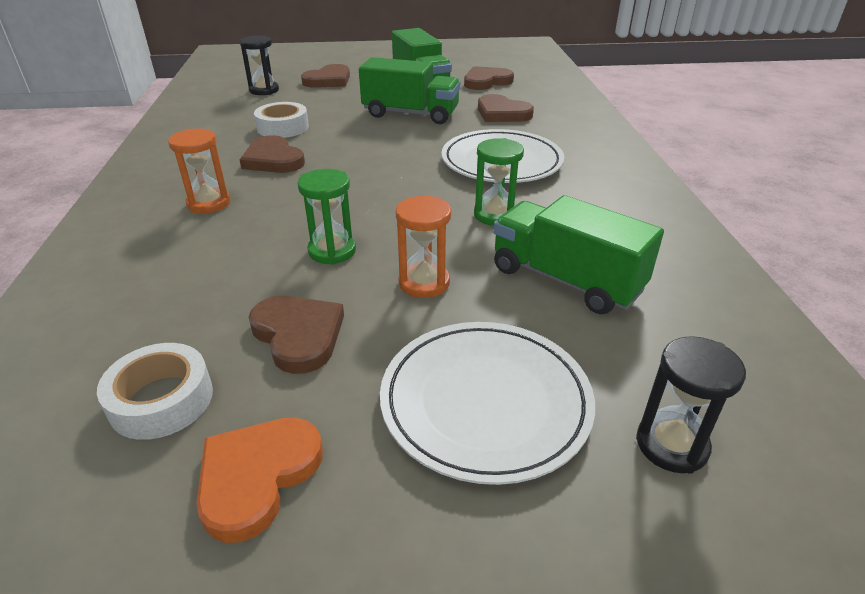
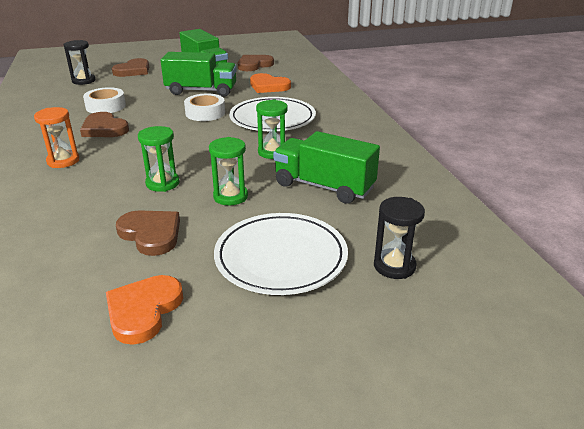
camera: 10 degrees left, 5 degrees down
(161, 400) = (67, 279): white tape -> white tape (205, 113)
(424, 283) = (230, 196): orange hourglass -> green hourglass
(502, 113) = (268, 86): brown heart -> orange heart

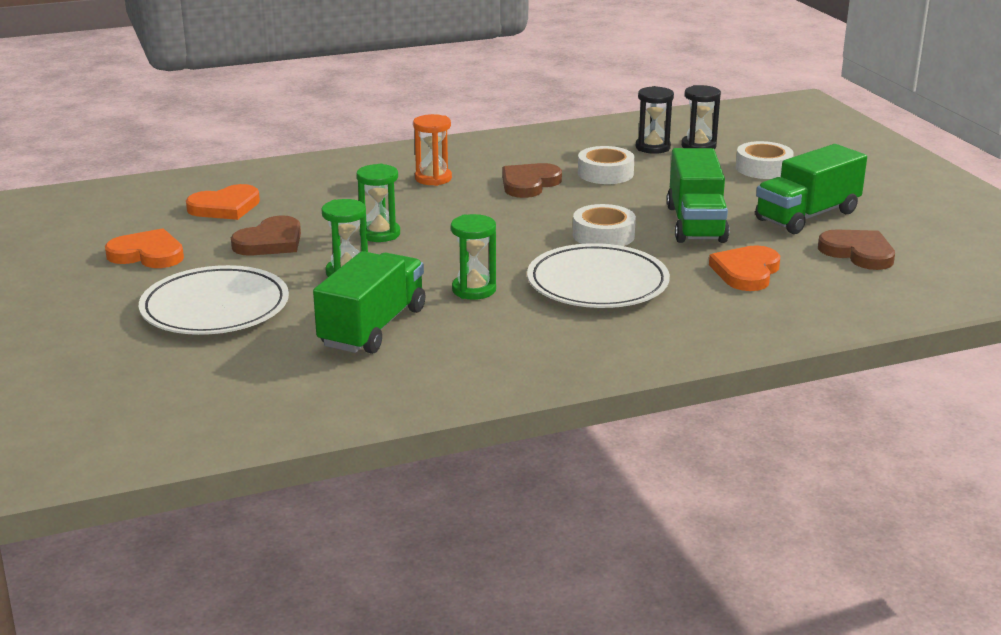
camera: 85 degrees right, 5 degrees down
(45, 265) = (225, 207): none -> orange heart
(133, 71) = (763, 168): brown heart -> white tape
(394, 266) = (184, 370): black hourglass -> black hourglass (652, 147)

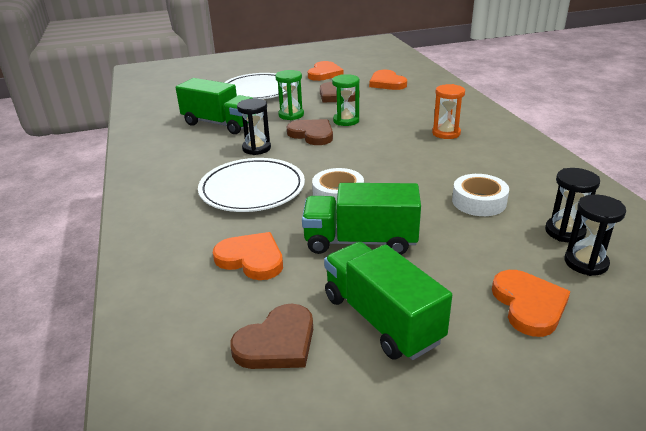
camera: 95 degrees right, 5 degrees up
(474, 290) = (256, 148): green hourglass -> black hourglass
(529, 184) = (444, 167): brown heart -> brown heart (312, 134)
(763, 168) = (529, 305): white tape -> orange heart

